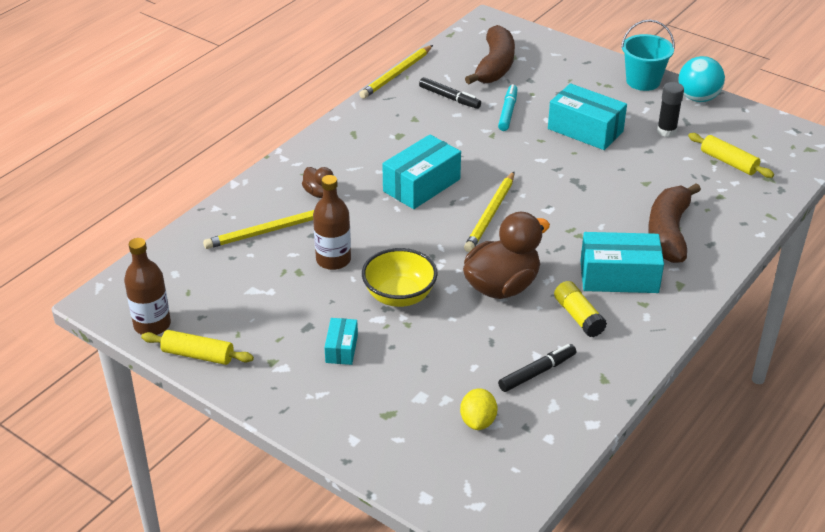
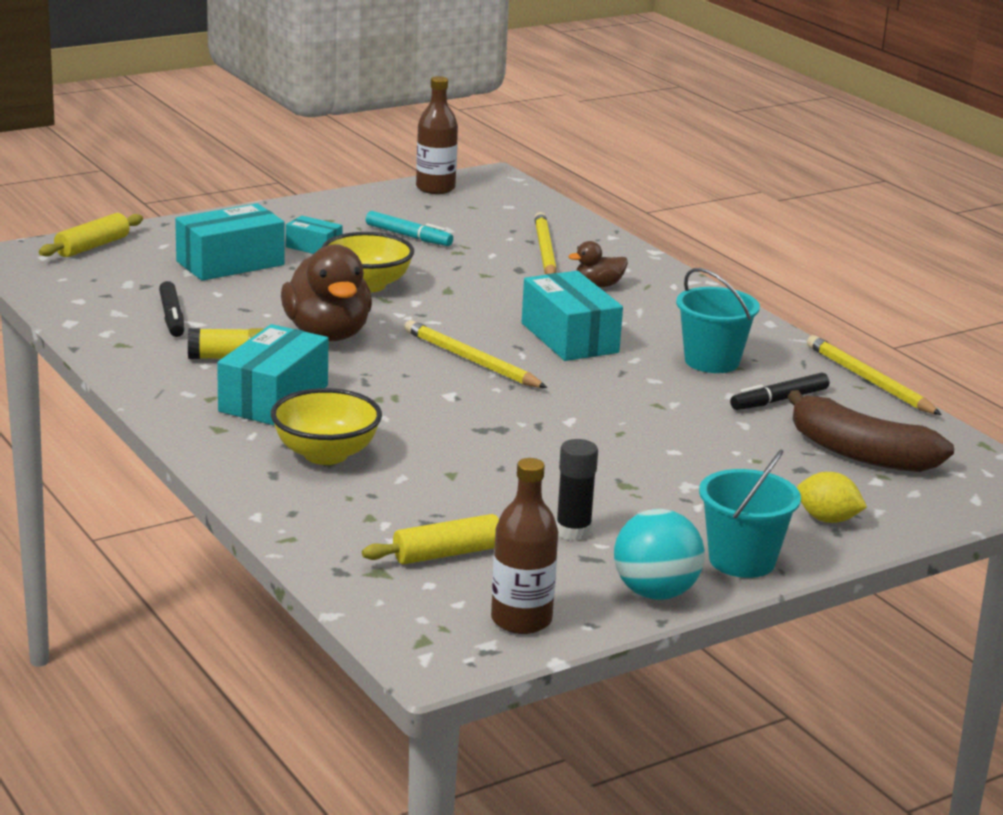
camera: 110 degrees right, 15 degrees down
(198, 355) = (371, 197): yellow rolling pin -> yellow rolling pin (92, 246)
(333, 260) = (462, 269): brown bottle -> brown bottle (521, 620)
(413, 128) = (712, 361): none -> turquoise bucket
(478, 421) = (141, 278): yellow lemon -> yellow lemon (827, 519)
(508, 112) = (712, 429): turquoise marker -> turquoise marker (408, 236)
(585, 130) = (623, 470): turquoise box -> turquoise box (230, 263)
(669, 232) = (325, 454): brown banana -> yellow bowl

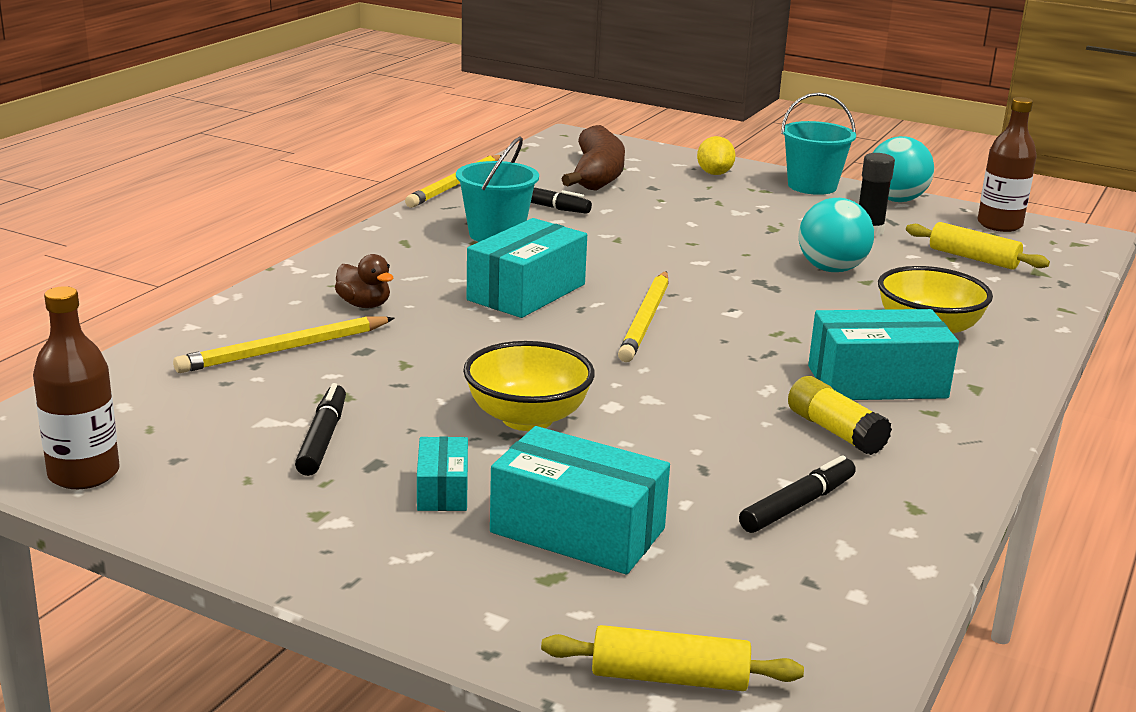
camera: 120 degrees left, 0 degrees up
(327, 334) = (695, 400): brown duck -> none
(408, 236) = (322, 439): turquoise marker -> black marker
(494, 470) = (831, 269): none -> turquoise ball

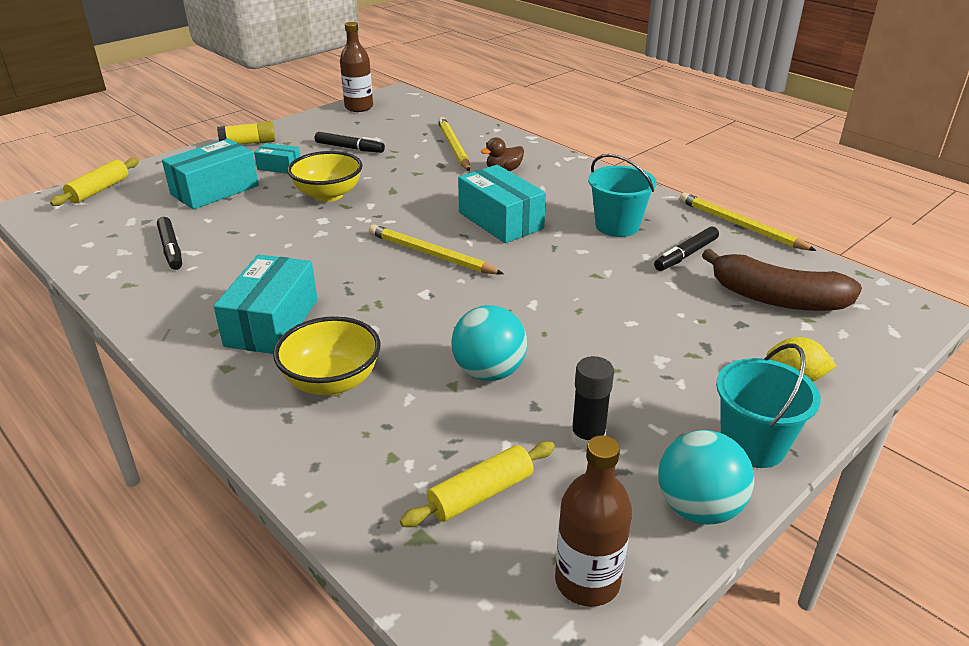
camera: 110 degrees right, 10 degrees up
(835, 431) = (227, 284): yellow glue stick -> yellow glue stick (248, 143)

